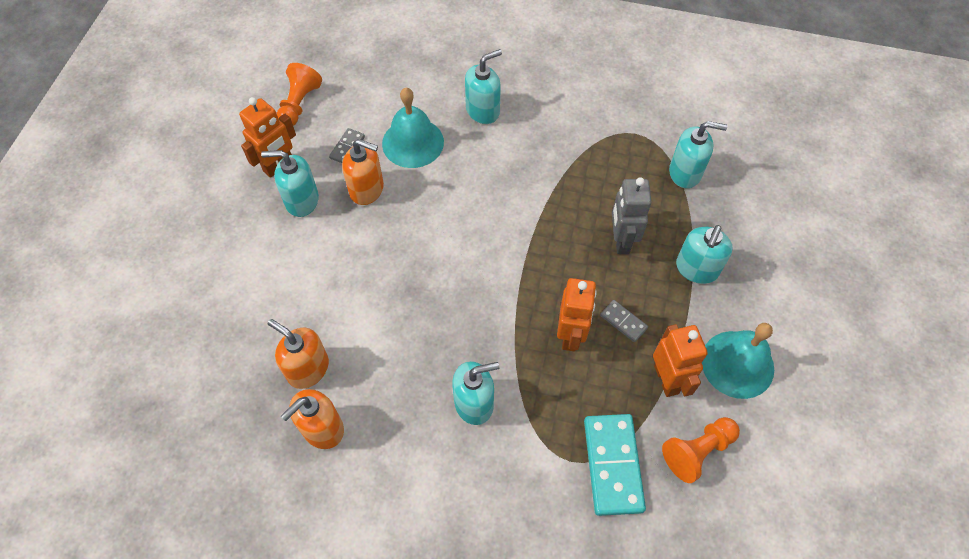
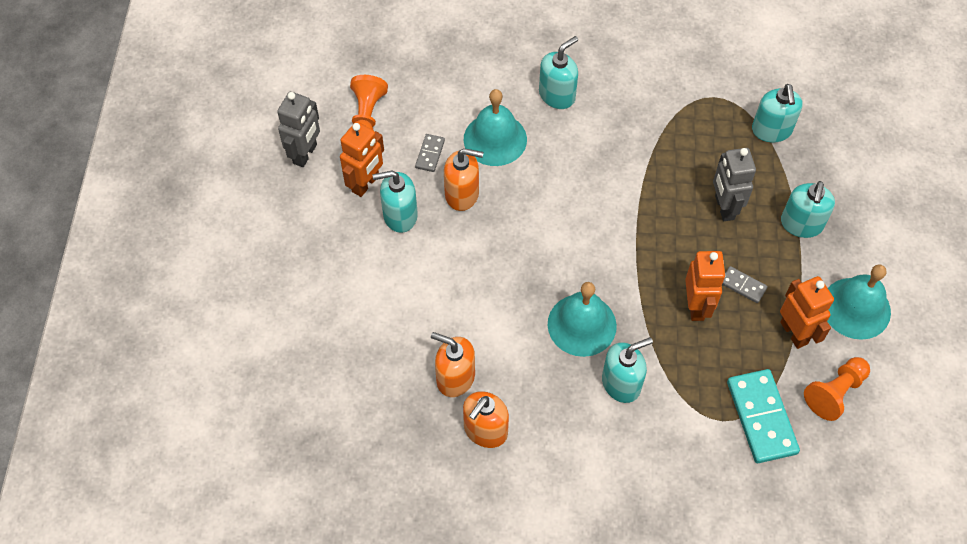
camera: 10 degrees left, 0 degrees up
(231, 131) = (305, 154): none -> grey robot
(449, 335) = (582, 325): none -> turquoise bell
(685, 173) = (771, 130): turquoise soap dispenser -> turquoise soap dispenser turned 90 degrees clockwise

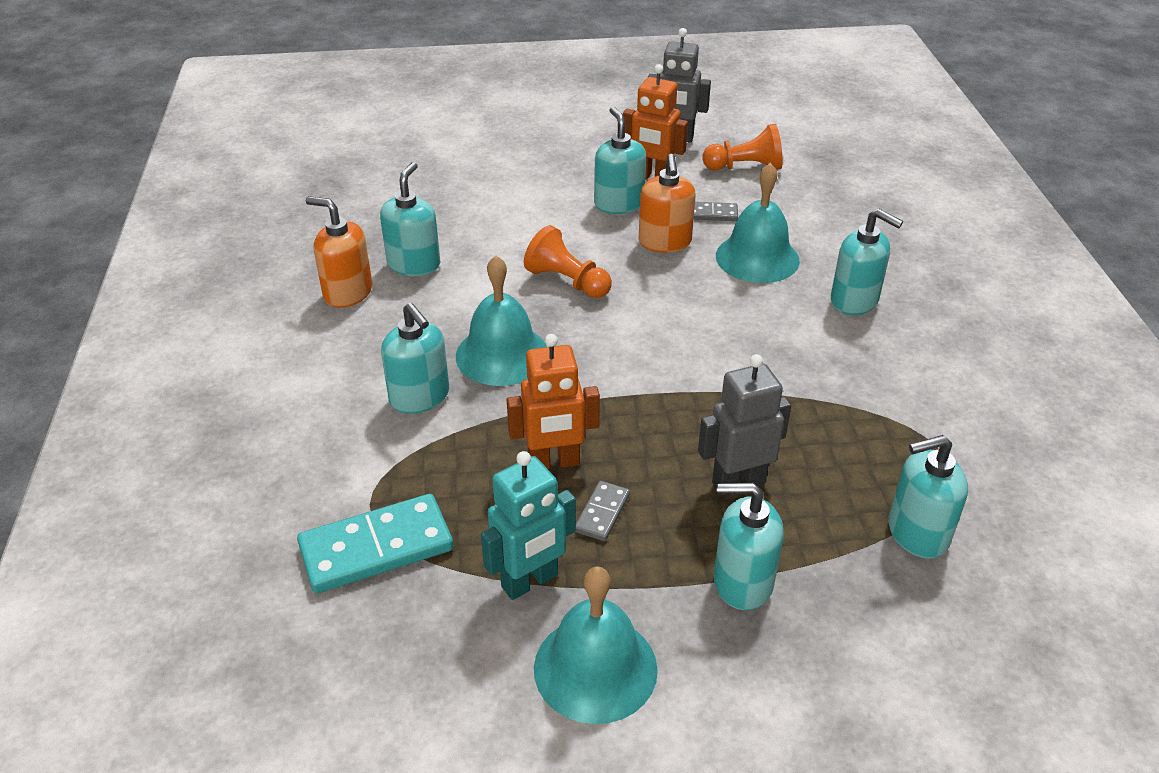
camera: 80 degrees right, 20 degrees down
(455, 378) = (414, 264): orange soap dispenser -> turquoise soap dispenser
(794, 333) = (530, 582): orange robot -> turquoise robot
(834, 392) = (426, 641): orange pawn -> orange pawn (567, 281)

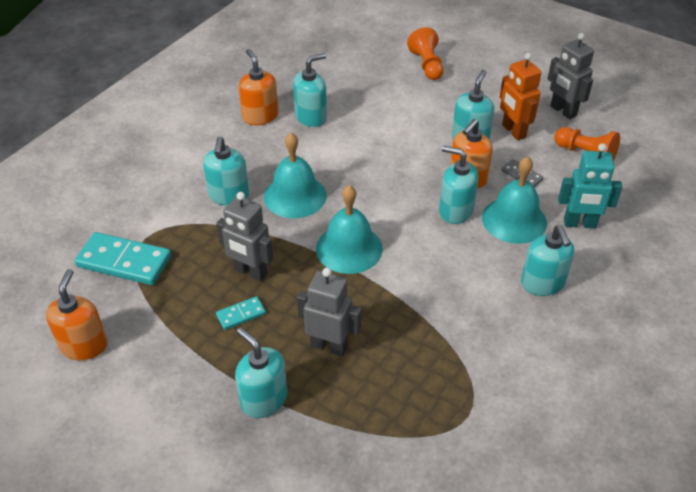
camera: 40 degrees right, 5 degrees up
(450, 677) = (84, 345): none -> orange soap dispenser
(530, 582) = (168, 325): turquoise robot -> turquoise robot (579, 224)
(554, 462) = (250, 272): orange robot -> grey robot
(567, 281) = (380, 172): orange pawn -> orange pawn (427, 65)
(595, 668) = (146, 388): turquoise bell -> turquoise bell (349, 248)
(602, 513) = (241, 314): grey domino -> turquoise domino
(917, 533) = (391, 444): turquoise soap dispenser -> turquoise soap dispenser (455, 211)

